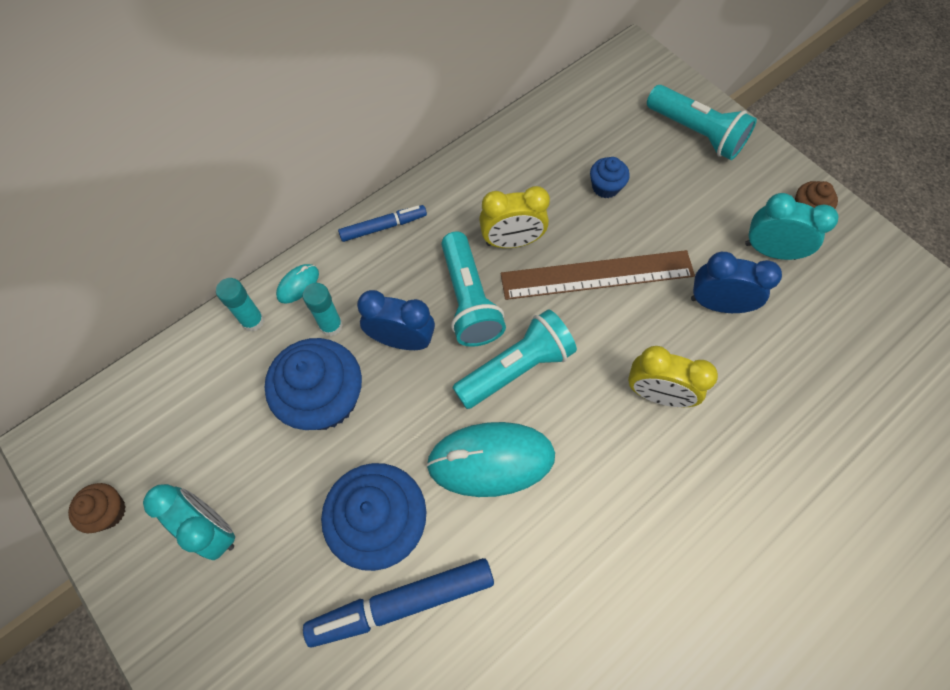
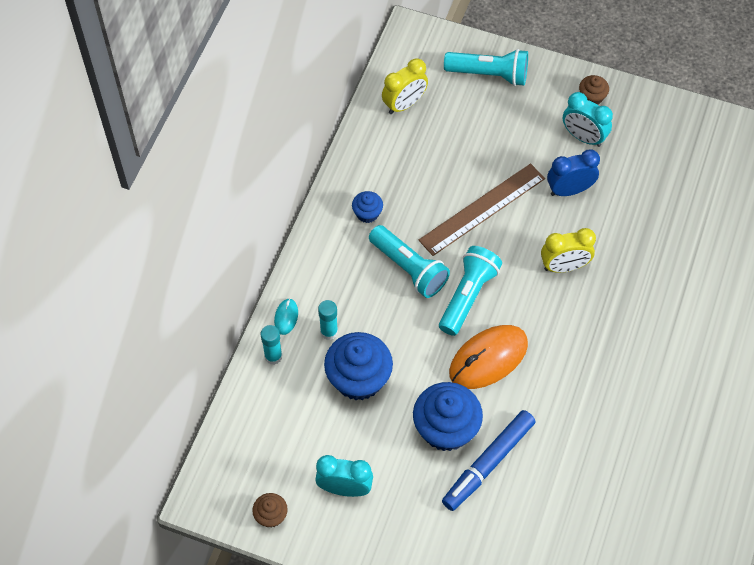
camera: 30 degrees left, 5 degrees down
(383, 227) = (316, 248): blue marker -> none
(401, 340) = (382, 317): blue clock -> none
(491, 460) = (488, 358): turquoise mouse -> orange mouse
(511, 241) = (411, 215): yellow clock -> yellow clock (404, 104)
(605, 187) = (451, 144): blue cupcake -> blue cupcake (367, 213)
(770, 251) = (583, 137): turquoise clock -> turquoise clock turned 135 degrees counterclockwise

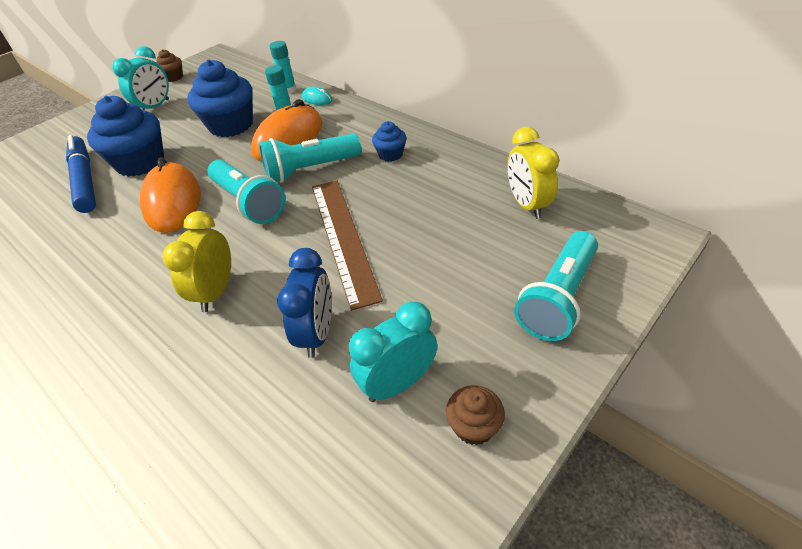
camera: 115 degrees right, 15 degrees down
(367, 310) = (288, 138): none -> orange mouse

